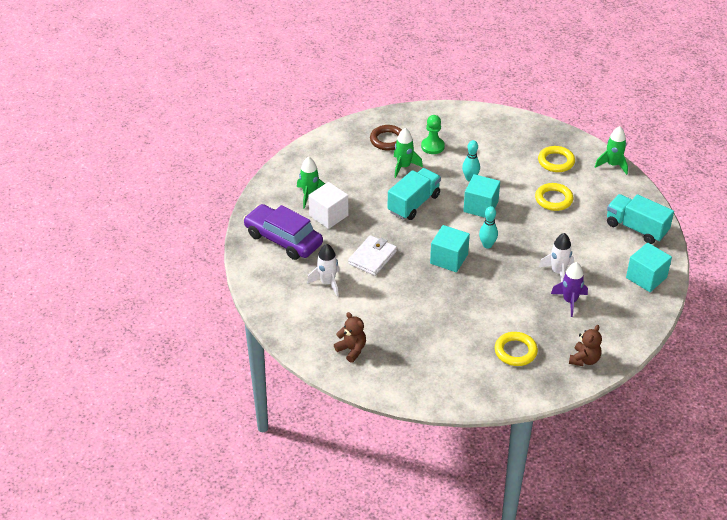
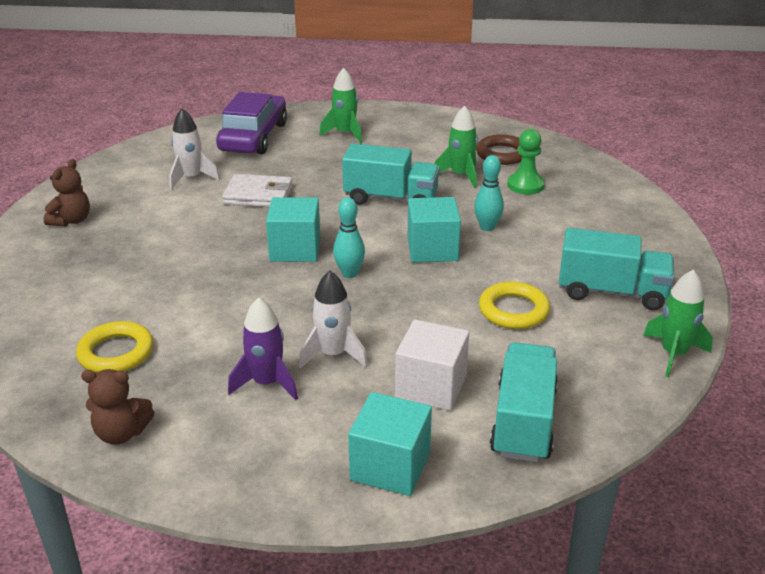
camera: 65 degrees right, 10 degrees down
(328, 215) = (318, 152): white cube -> white cube (431, 386)
(556, 161) = (611, 292): yellow ring -> turquoise truck

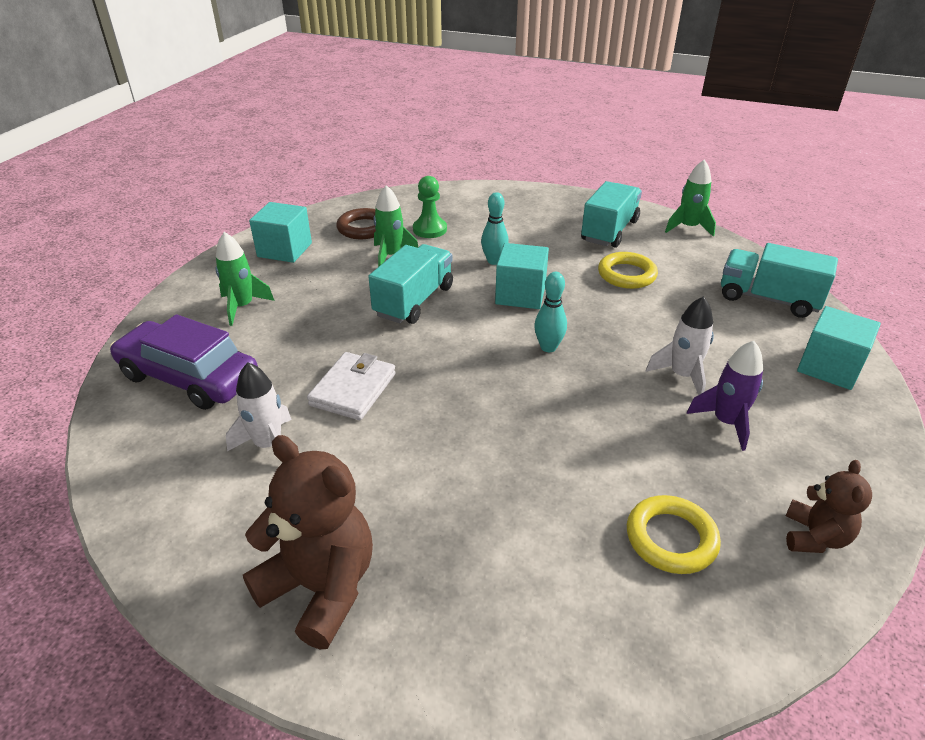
camera: 75 degrees left, 5 degrees up
(71, 221) = (321, 588): brown teddy bear -> brown teddy bear, size x1.76
(295, 249) = (489, 376): turquoise cube -> turquoise cube (284, 250)
(431, 386) = (728, 331): white cube -> none

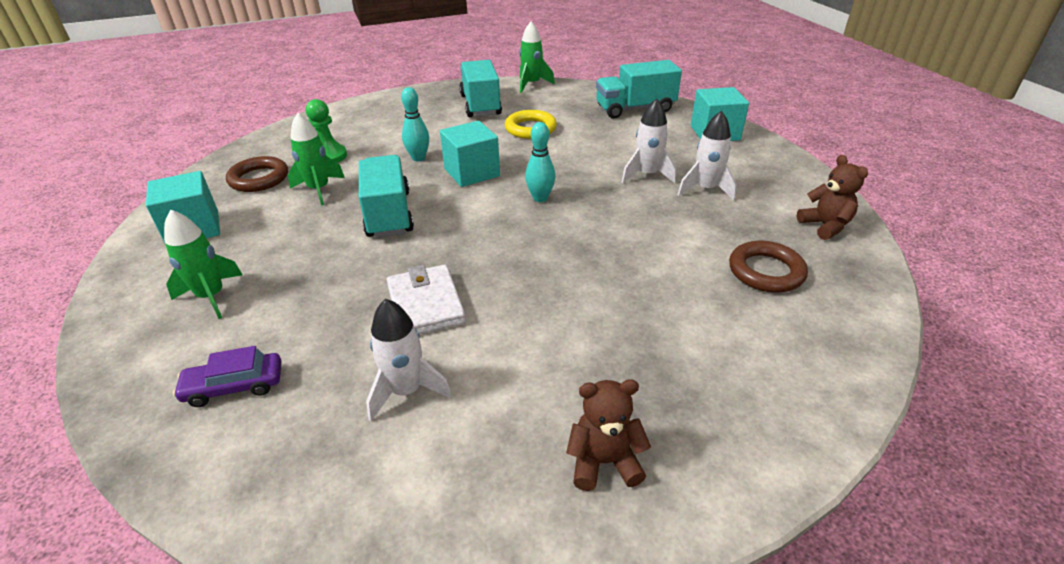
camera: 40 degrees left, 0 degrees up
(189, 377) = (234, 386): purple car -> purple car, size x0.51
(321, 588) = (604, 462): brown teddy bear -> brown teddy bear, size x0.57
(671, 538) = (766, 271): yellow ring -> brown ring
(726, 422) = (705, 189): purple rocket -> white rocket

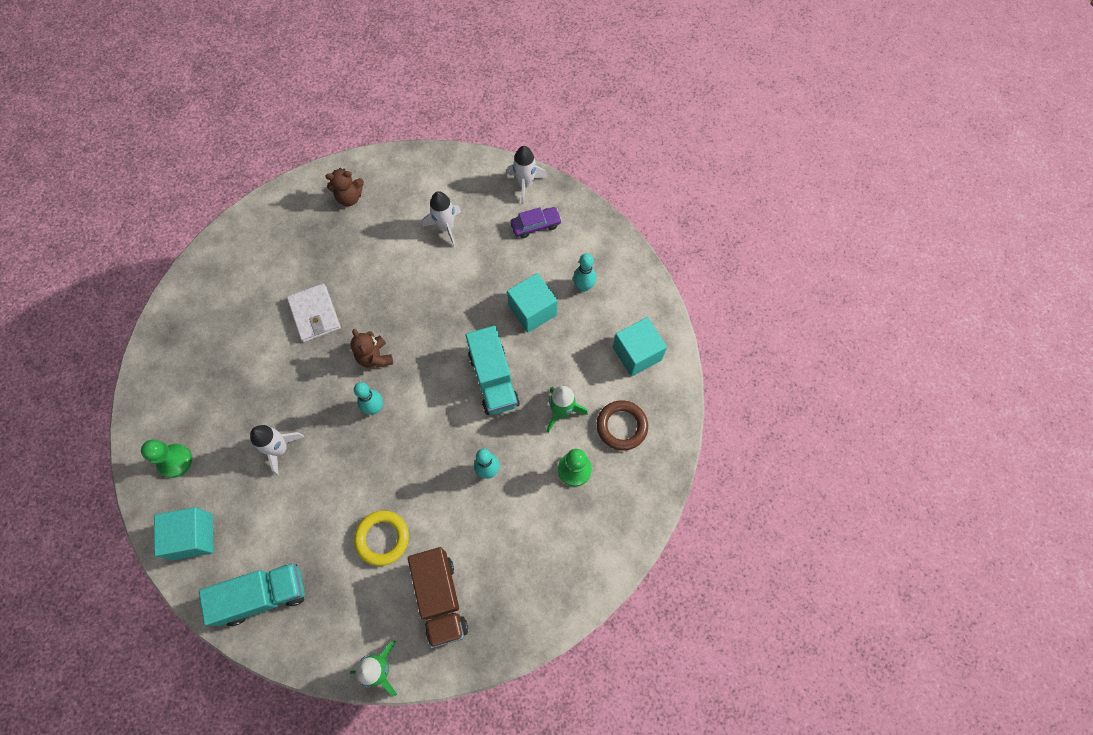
camera: 175 degrees right, 30 degrees up
(211, 296) = (583, 286): green rocket -> turquoise bowling pin
(426, 304) = (447, 287): white wallet -> white wallet (315, 314)
(472, 172) = (435, 446): turquoise cube -> turquoise cube (532, 310)
(480, 105) = (440, 599): turquoise truck -> brown truck
(705, 189) = (235, 427): white rocket -> white rocket (525, 184)
(763, 171) = (175, 461): none -> green pawn
(766, 271) = (226, 328): brown ring -> none
(825, 226) = (162, 380): brown teddy bear -> brown teddy bear (375, 357)

